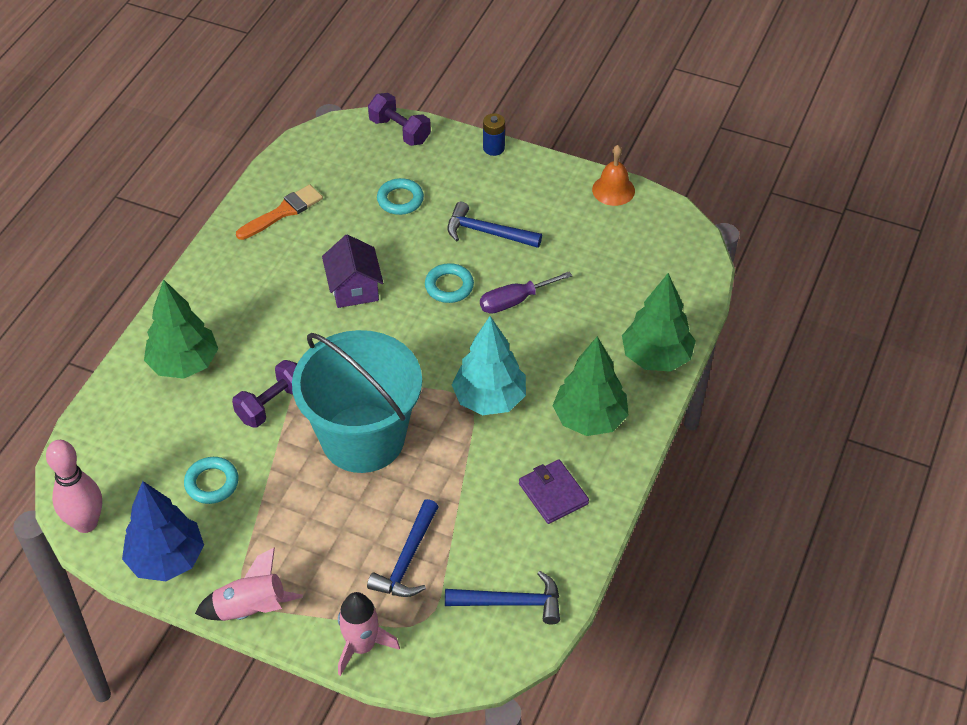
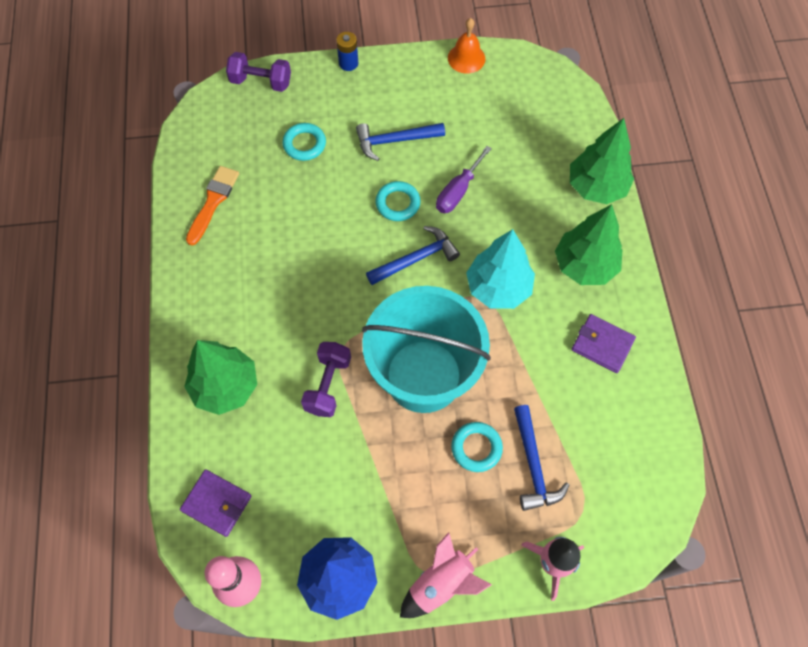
camera: 30 degrees left, 15 degrees up
(110, 450) = (217, 503): none -> purple wallet
(212, 483) = (327, 486): turquoise ring -> turquoise ring (476, 448)
(354, 288) = (322, 243): purple house -> none
(510, 602) = (636, 457): blue hammer -> blue hammer (416, 259)

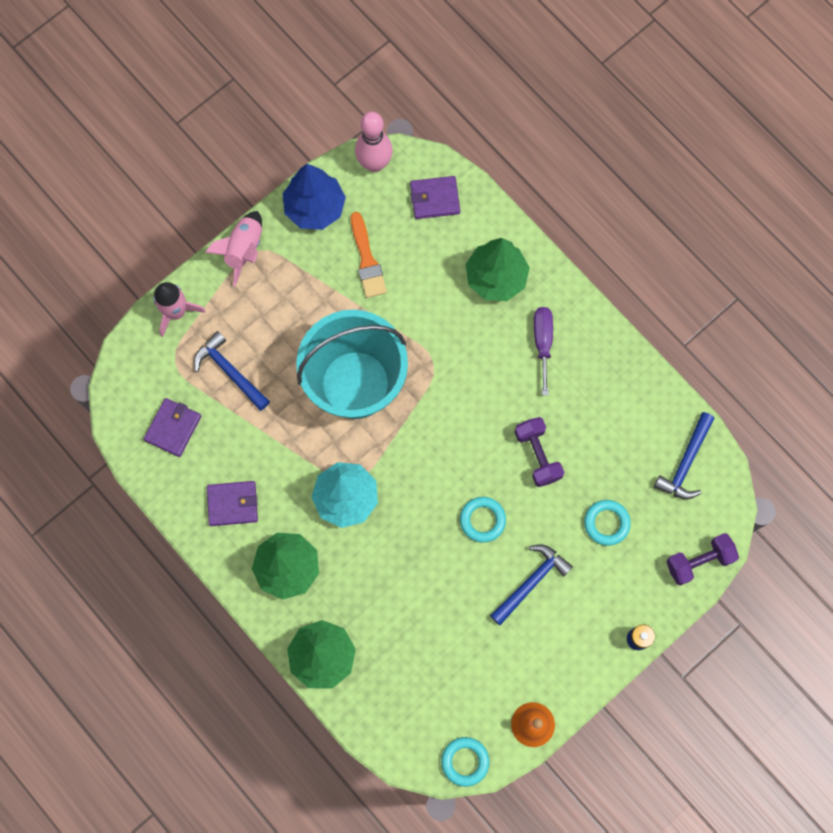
camera: 145 degrees right, 10 degrees up
(213, 202) = (636, 415): orange brush -> orange brush (367, 260)
(328, 385) = (422, 329): purple dumbbell -> purple dumbbell (537, 455)
(416, 259) = (430, 478): blue hammer -> blue hammer (686, 462)
(458, 191) = (440, 567): purple screwdriver -> purple screwdriver (542, 343)
(476, 448) = (279, 356): turquoise ring -> turquoise ring (465, 761)
(620, 447) = (173, 428): none -> purple wallet

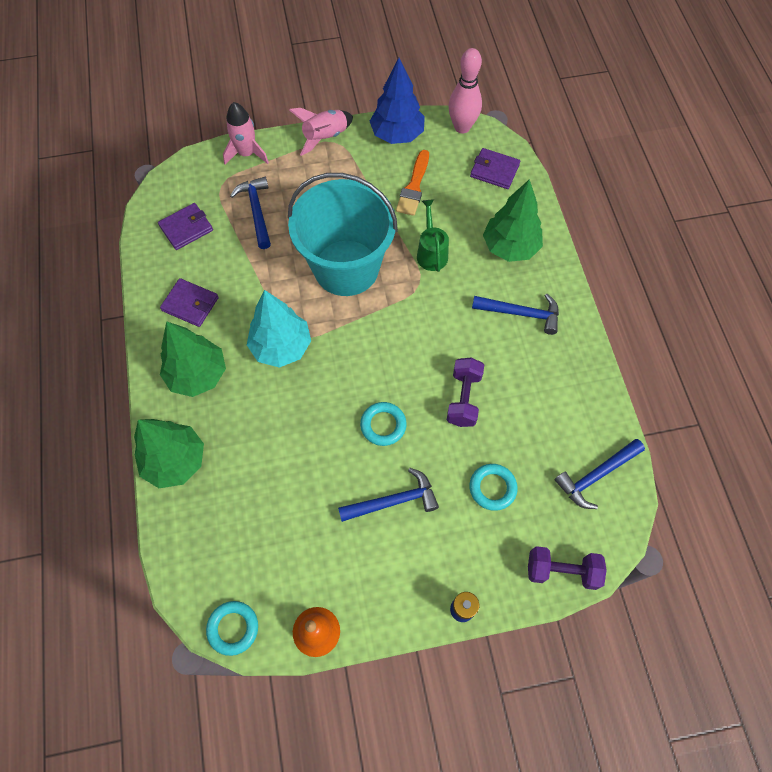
camera: 30 degrees right, 10 degrees down
(426, 324) = (431, 252): none -> green watering can
(542, 343) = (521, 313): purple screwdriver -> blue hammer

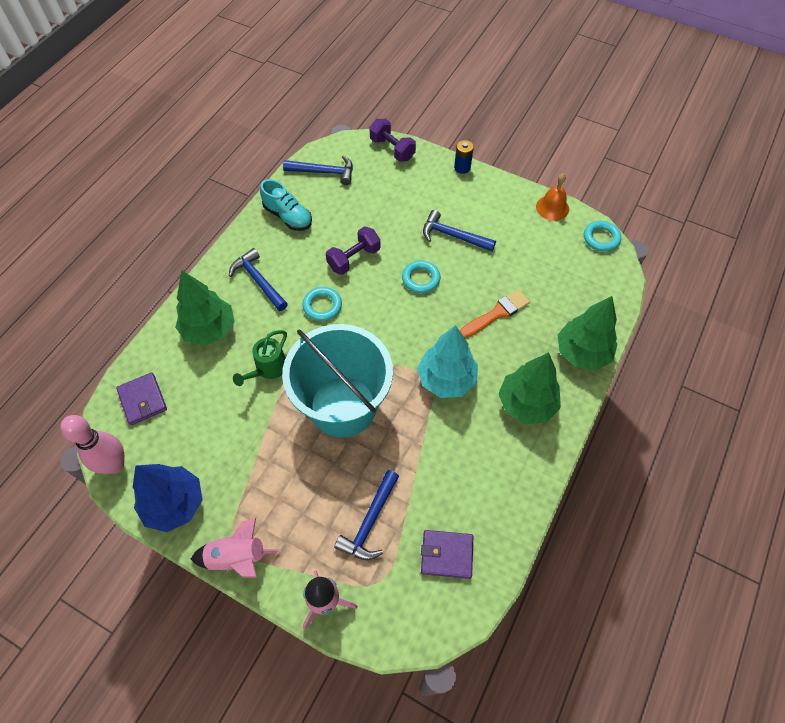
camera: 140 degrees left, 5 degrees down
(190, 304) = (493, 470): purple wallet -> none
(414, 187) = (219, 437): orange brush -> orange brush (496, 313)
(492, 488) = (388, 204): turquoise ring -> turquoise ring (322, 306)
(570, 394) = (288, 216): none -> turquoise shoe

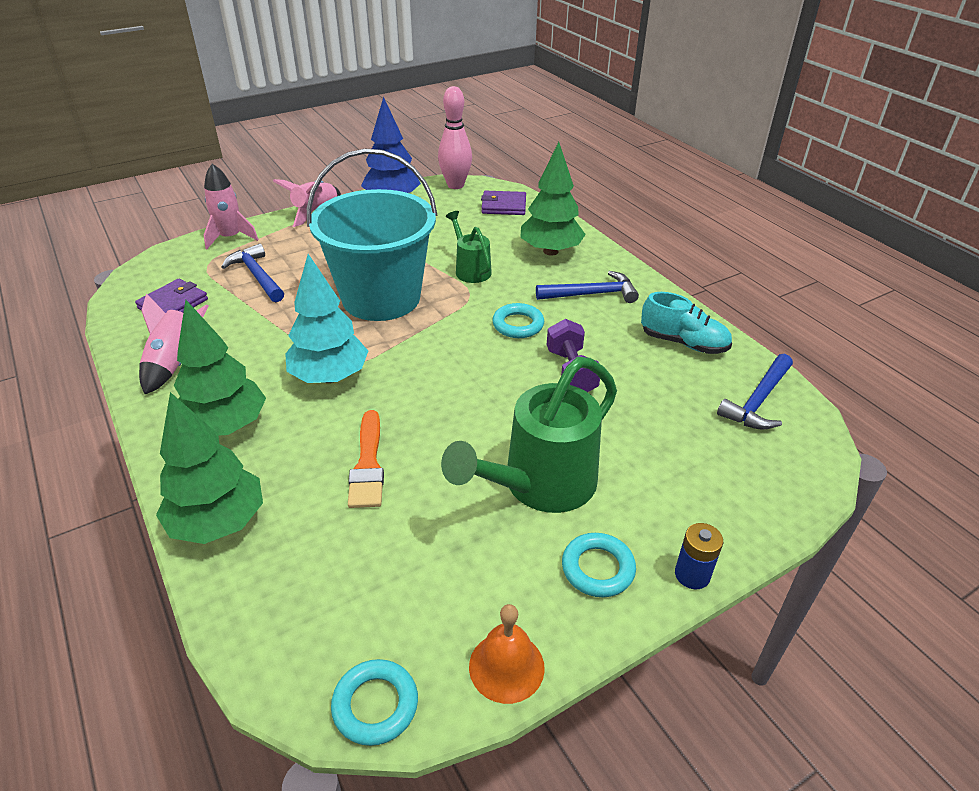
camera: 120 degrees right, 20 degrees down
(288, 216) = (683, 343): turquoise shoe -> turquoise shoe turned 135 degrees counterclockwise
(392, 149) = (784, 497): purple dumbbell -> none
(421, 279) = (489, 417): turquoise ring -> turquoise ring (597, 568)
(453, 236) = (540, 485): blue hammer -> green watering can
(503, 485) = (175, 363): none -> pink rocket

